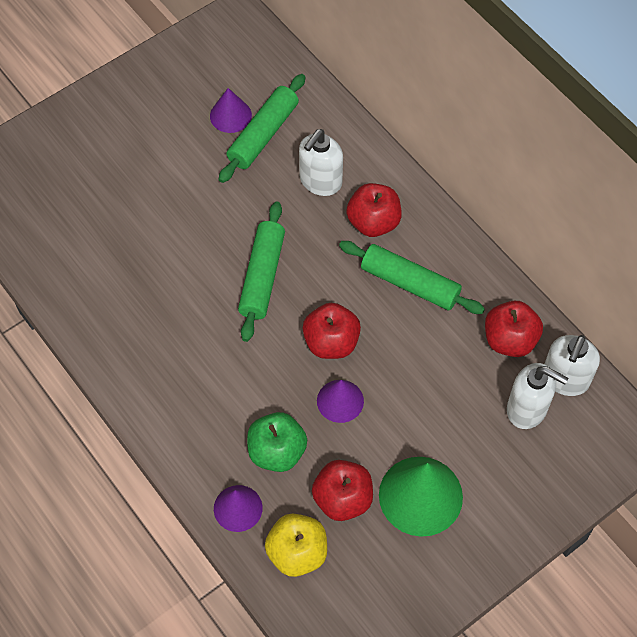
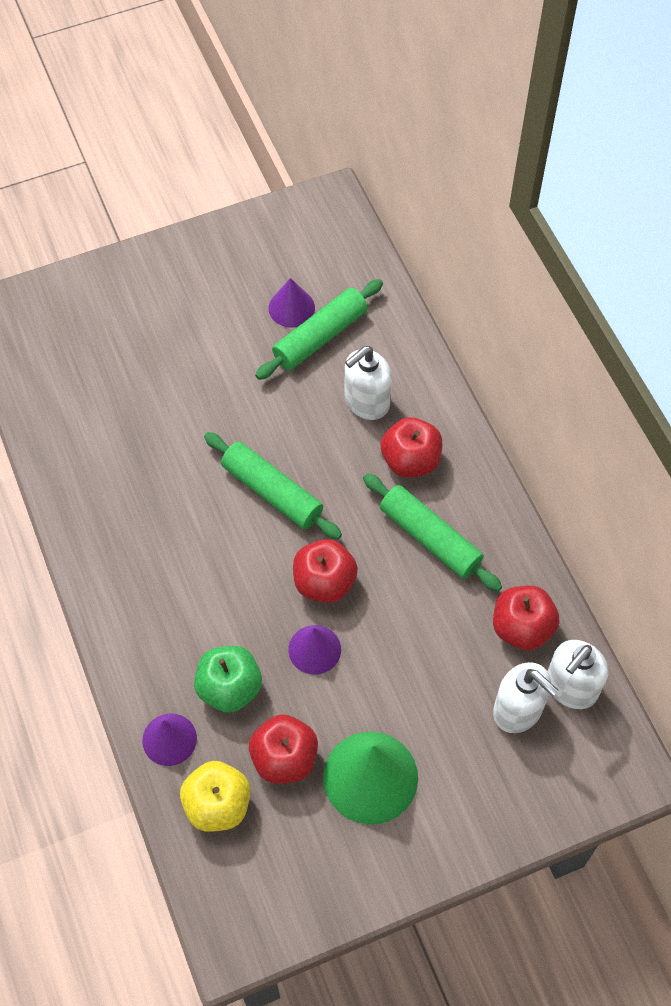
camera: 15 degrees right, 0 degrees up
(262, 276) = (272, 492): green rolling pin -> green rolling pin turned 75 degrees counterclockwise

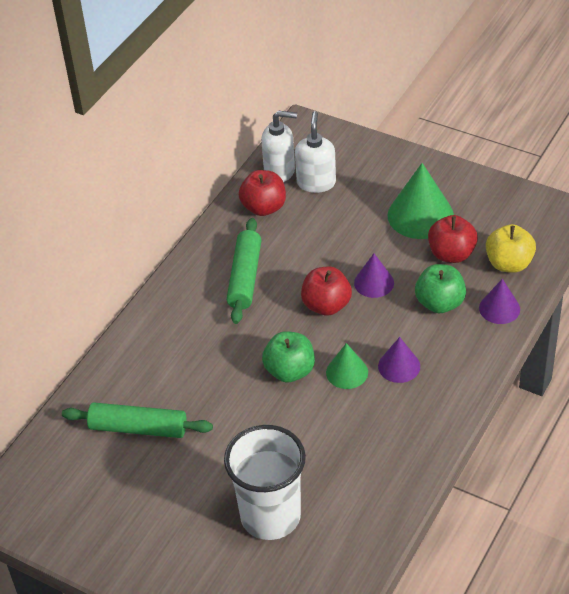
camera: 125 degrees left, 15 degrees down
(134, 371) = (270, 516): none -> white cup
(225, 537) = (347, 372): none -> green cone
(272, 492) = (290, 371): green rolling pin -> green apple
(291, 308) = (126, 462): purple cone -> purple cone (399, 366)
(366, 402) = (171, 368): white soap dispenser -> none
(410, 461) = (197, 319): red apple -> none

